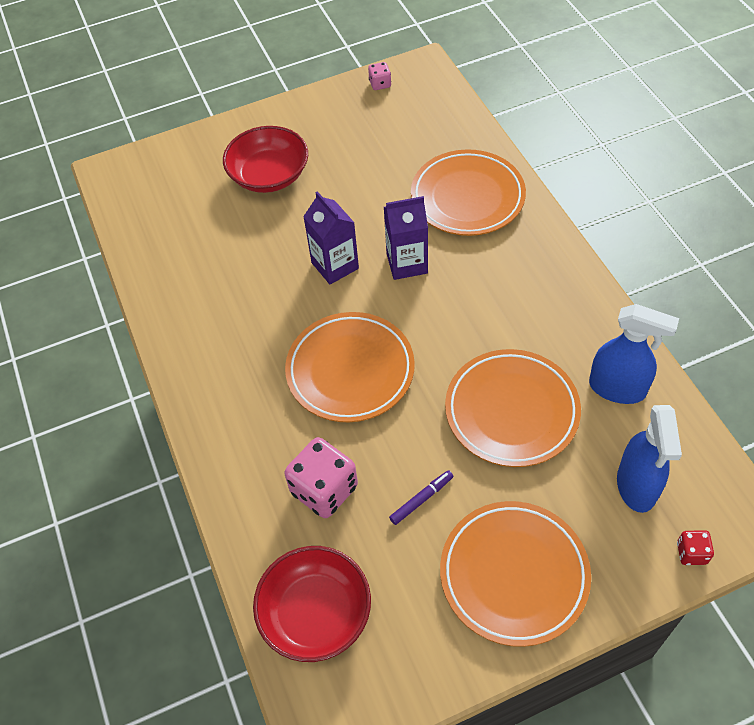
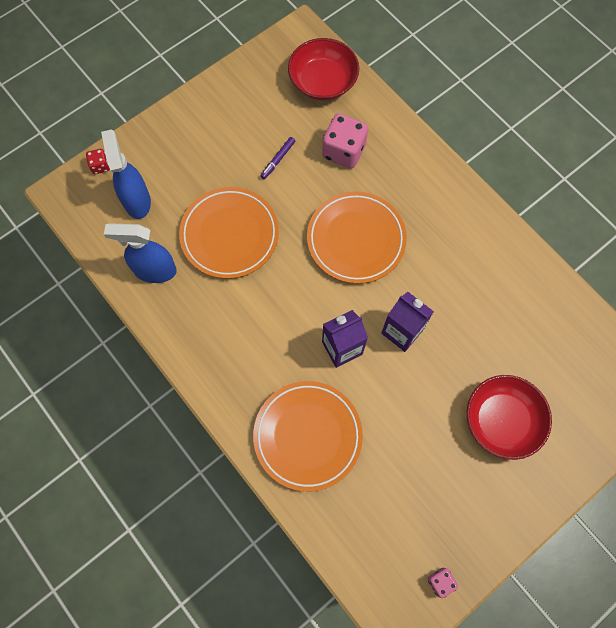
camera: 160 degrees right, 15 degrees up
(514, 575) = (209, 129): orange plate -> none

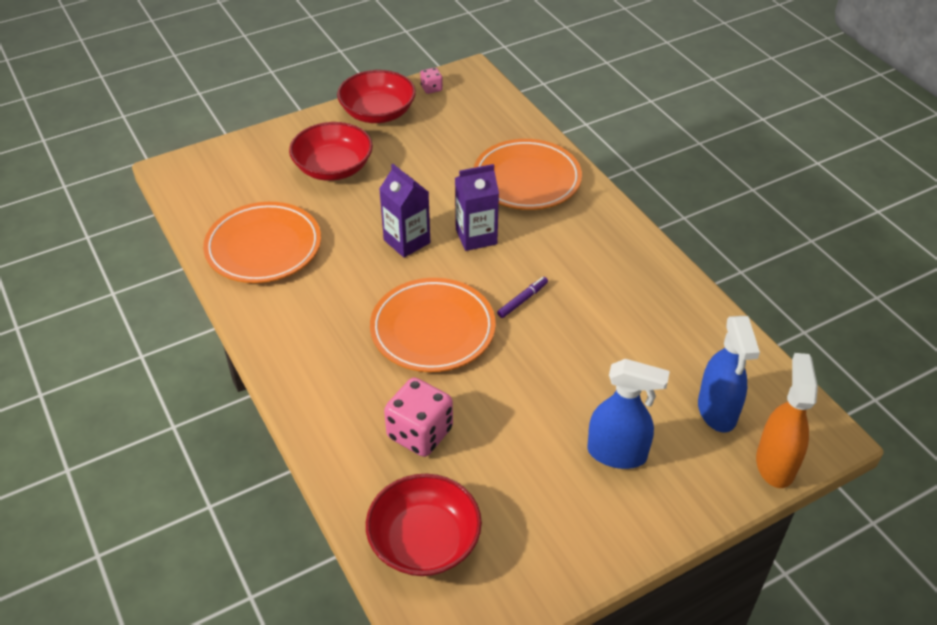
camera: 170 degrees left, 25 degrees down
(100, 166) = (775, 464): red dice -> orange spray bottle
(155, 270) = (688, 331): blue spray bottle -> blue spray bottle (617, 454)
(230, 235) = (592, 355): orange plate -> orange plate (263, 247)
(278, 160) = (515, 435): purple marker -> purple marker (522, 300)
(486, 522) = (378, 113): none -> red bowl

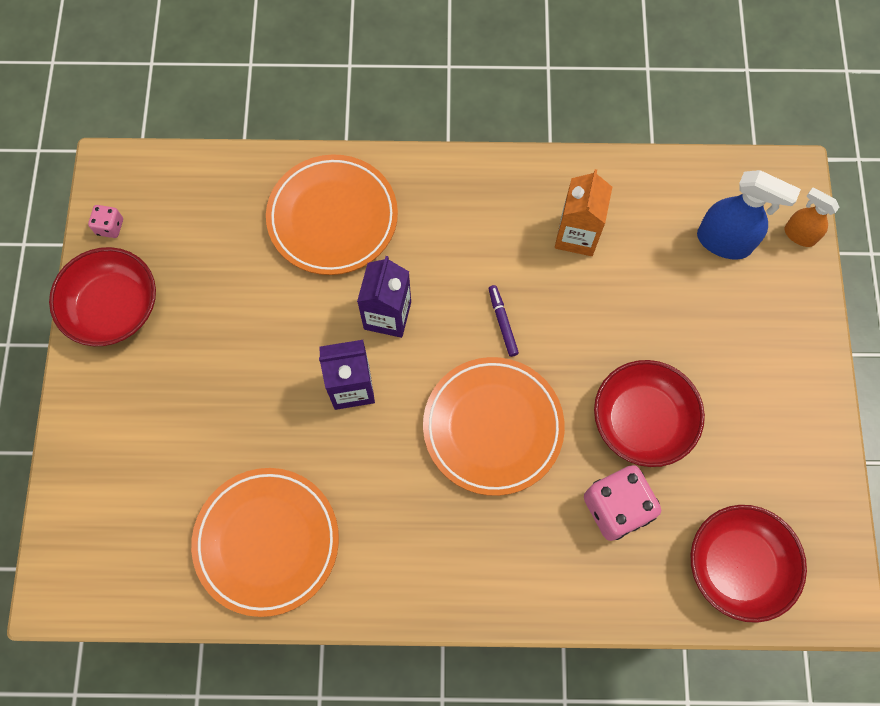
camera: 60 degrees left, 25 degrees up
(333, 168) = (180, 404): red bowl -> red bowl (642, 420)
(617, 454) = (726, 350): blue spray bottle -> none
(634, 313) = (577, 235): none -> orange carton
(775, 464) = (799, 235): orange spray bottle -> orange spray bottle, size x0.61

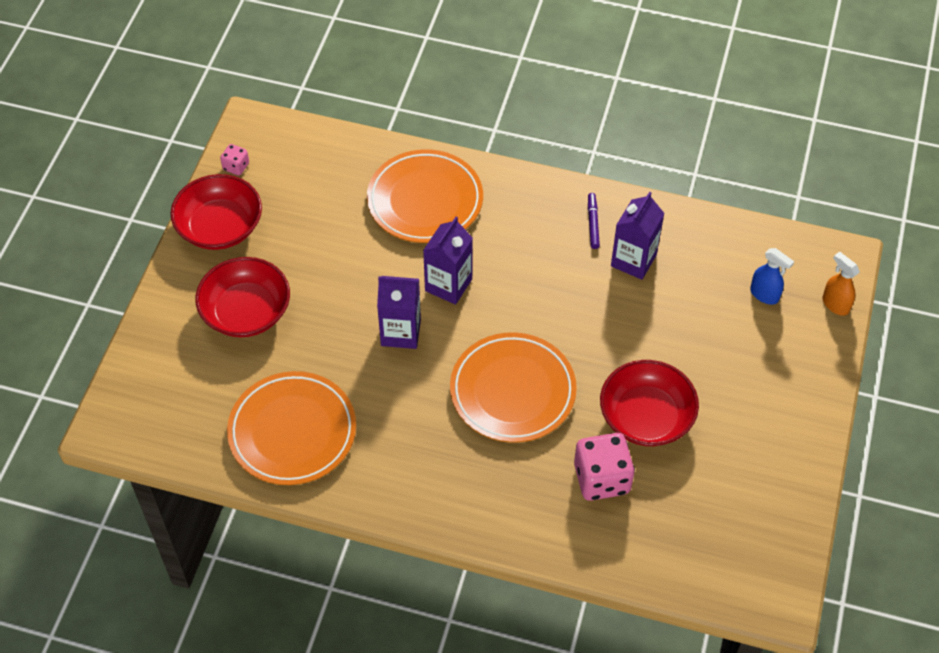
camera: 15 degrees right, 15 degrees down
(502, 322) = (546, 313): purple marker -> purple marker (593, 223)
(577, 235) = (633, 260): orange carton -> purple carton
(724, 242) = (764, 295): blue spray bottle -> blue spray bottle, size x0.61
(737, 565) = (696, 550): red bowl -> red bowl (246, 312)

